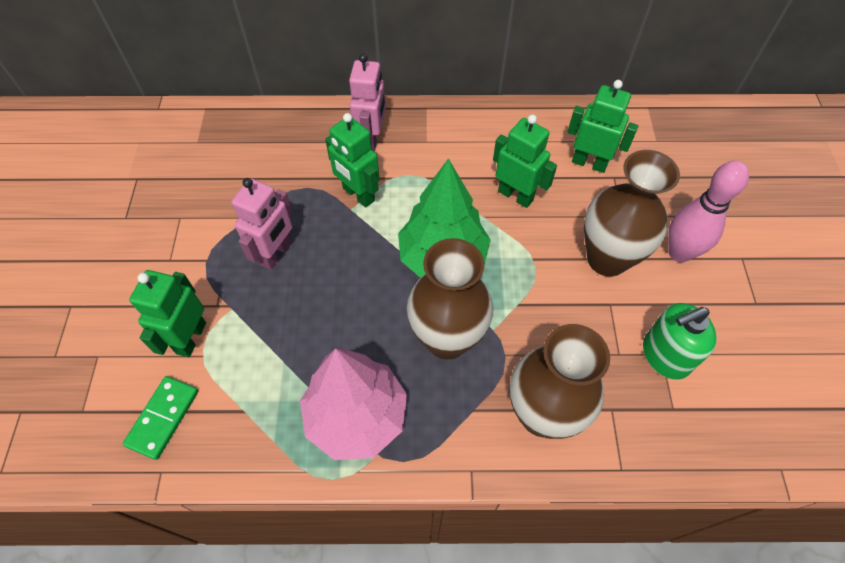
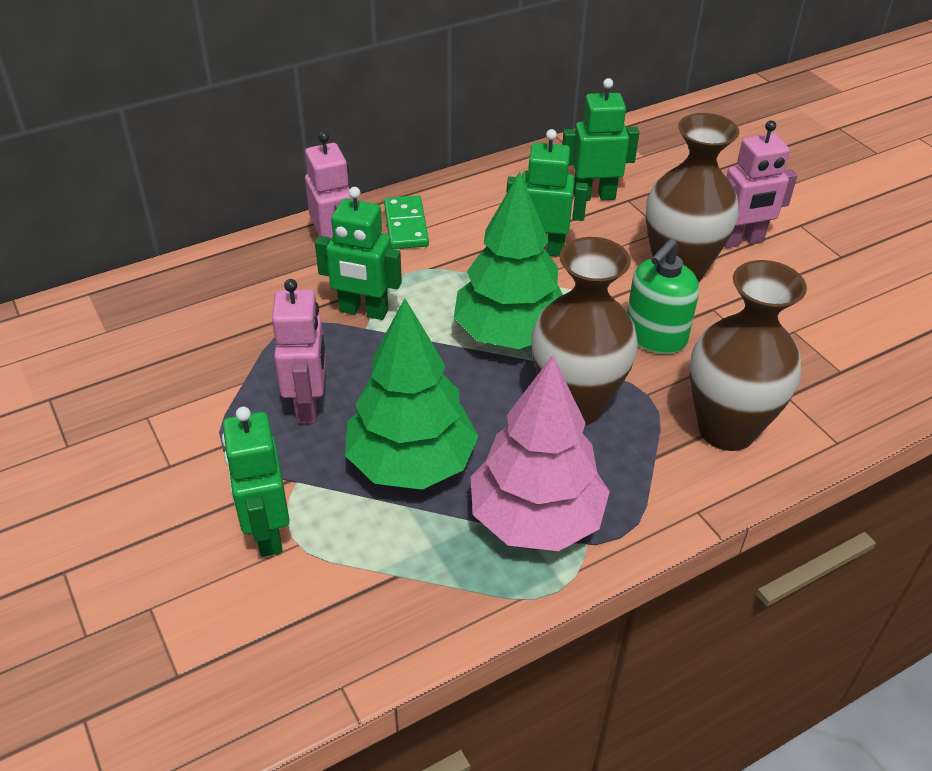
camera: 30 degrees left, 15 degrees down
(163, 418) = (298, 630): green domino -> green domino (406, 225)
(308, 330) = (411, 463): none -> green tree
(665, 355) = (798, 330): green soap dispenser -> green soap dispenser (655, 336)
(679, 253) = (741, 241): pink bowling pin -> pink robot

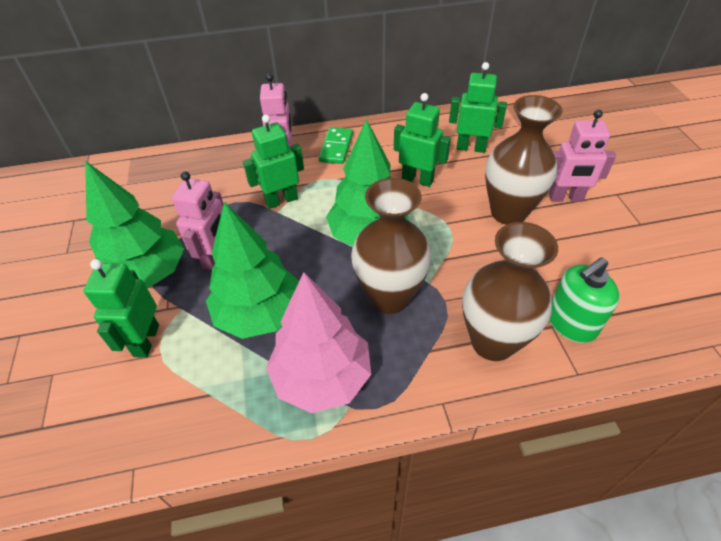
camera: 20 degrees right, 5 degrees up
(218, 448) = (148, 274): none -> green tree
(363, 311) = (281, 200): green robot -> green robot turned 120 degrees clockwise
(655, 336) = (469, 257): green soap dispenser -> green soap dispenser (571, 323)

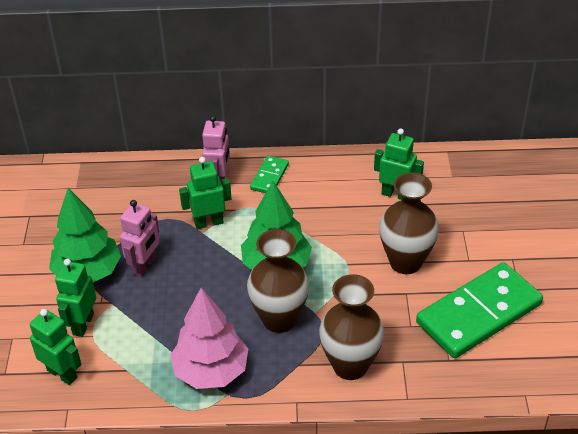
camera: 10 degrees right, 5 degrees down
(259, 313) = (172, 317): green tree -> none
(417, 179) = (335, 219): green robot -> green robot (62, 373)
(565, 198) = (463, 256): pink robot -> none
(571, 323) = (418, 361): green soap dispenser -> none
(611, 256) = (478, 313): none -> green domino

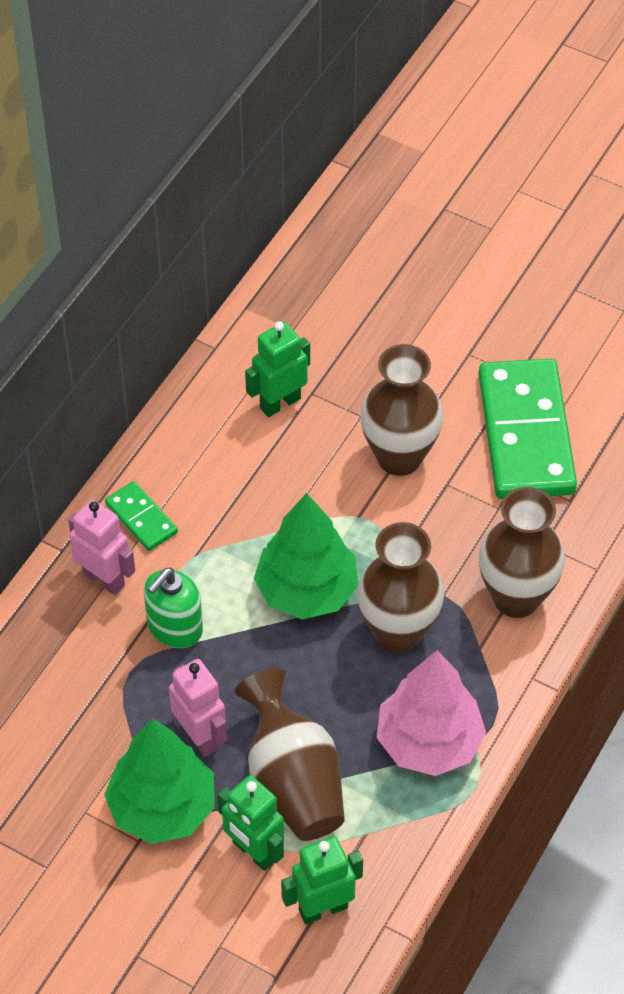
camera: 60 degrees left, 10 degrees up
(141, 320) = (293, 781): none -> brown vase
(208, 222) = (174, 628): green robot -> green soap dispenser

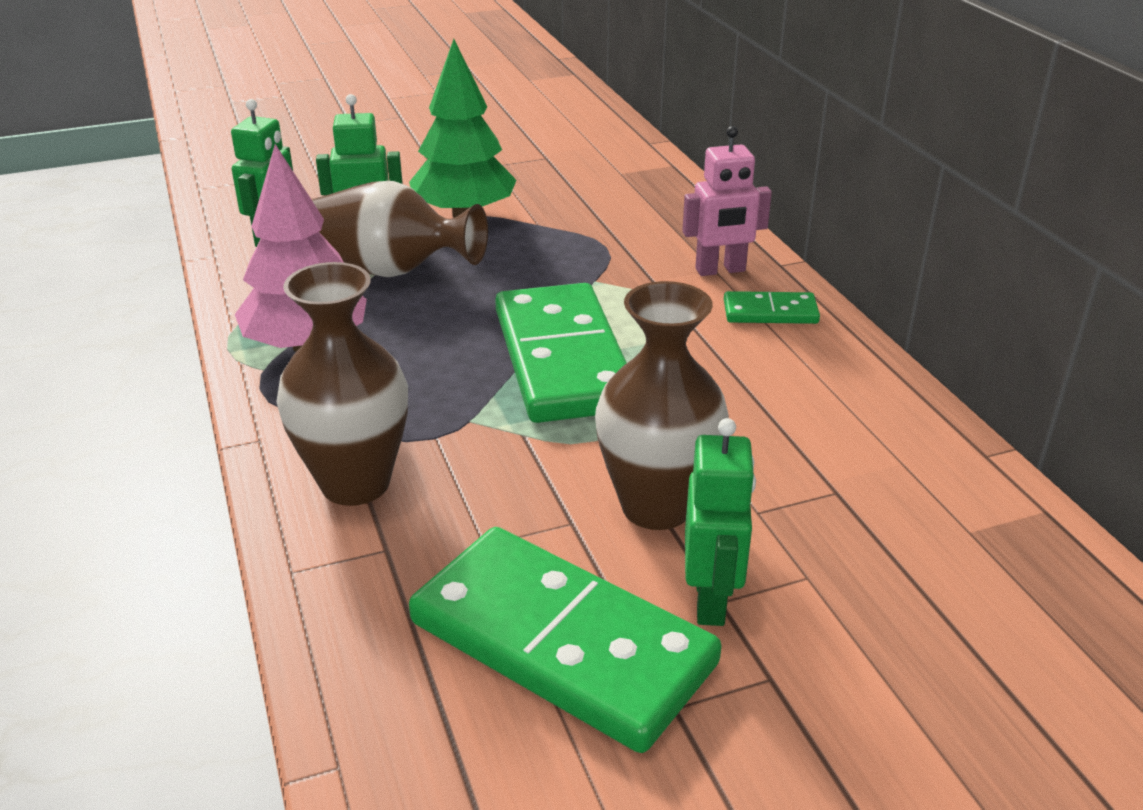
camera: 130 degrees right, 20 degrees down
(174, 628) = (621, 280): green soap dispenser -> none
(200, 736) = (498, 250): pink robot -> none
(280, 403) = (843, 460): green robot -> green robot (711, 600)
(306, 591) = (562, 359): green tree -> green domino
(398, 632) = (438, 386): brown vase -> none

